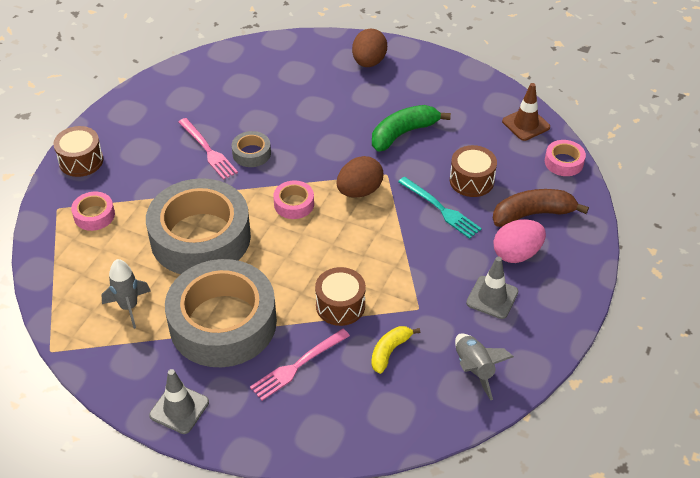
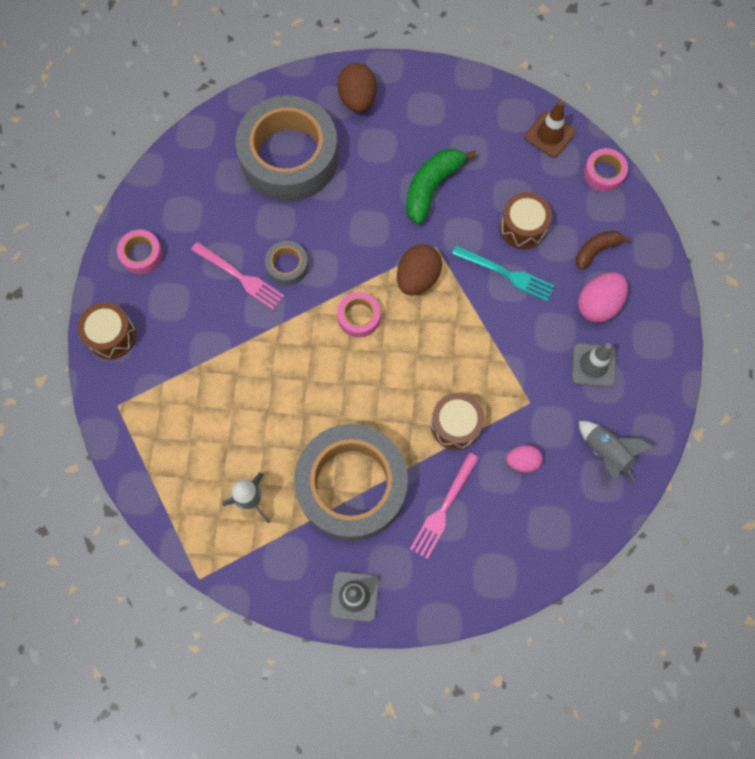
camera: 20 degrees left, 25 degrees up
(94, 215) = (161, 401): pink tape -> pink tape (141, 254)
(200, 237) = (283, 391): grey tape -> grey tape (289, 157)
(390, 351) = (522, 461): yellow banana -> pink egg
(533, 214) = (596, 250): brown banana -> brown banana, size x0.62

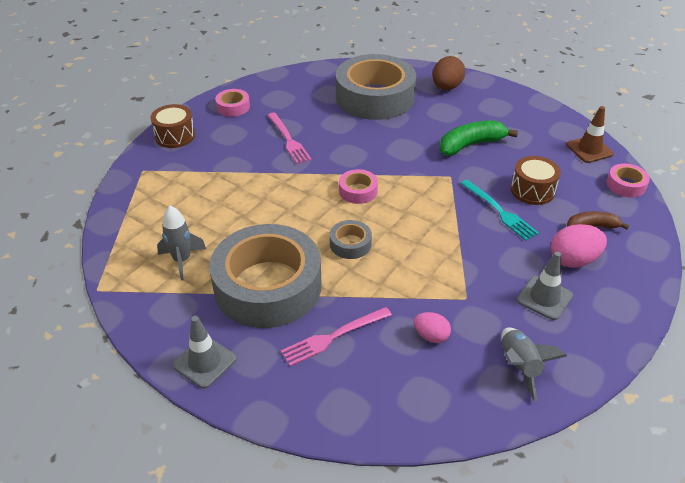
camera: 30 degrees right, 30 degrees down
(287, 266) = (327, 146): grey tape -> grey tape (350, 244)
(417, 278) = (422, 187): brown egg -> none
(455, 425) = (387, 285): brown drum -> none

